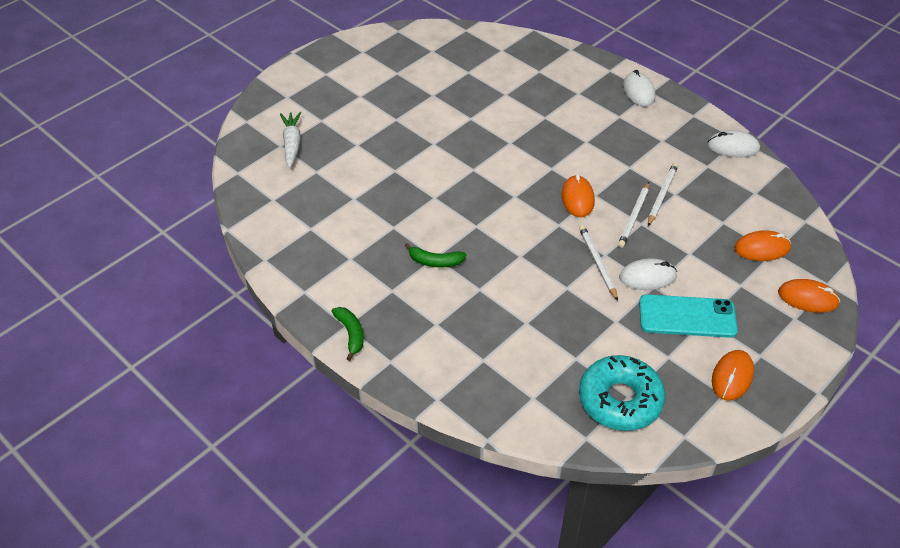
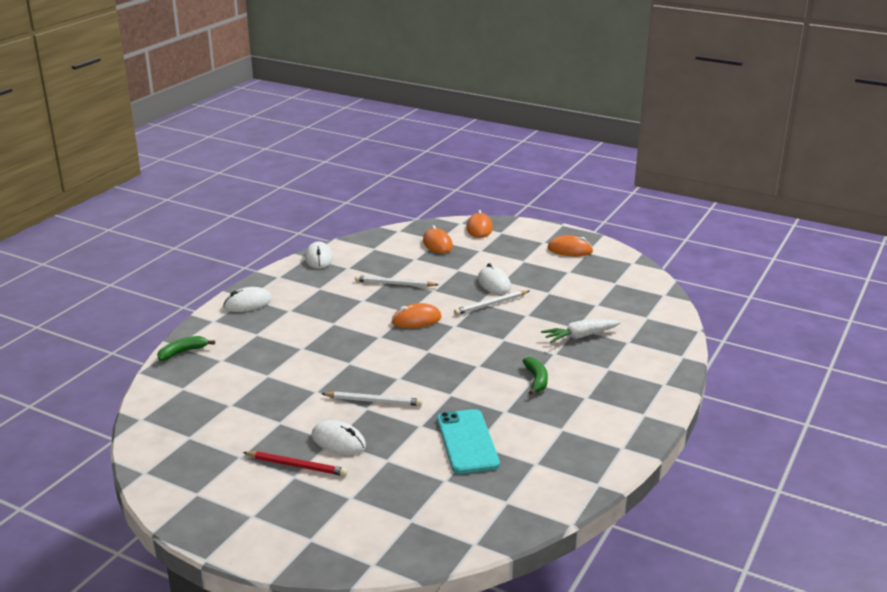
camera: 105 degrees left, 20 degrees down
(292, 144) = (404, 510): white carrot -> white carrot (580, 336)
(351, 334) = (651, 409): green banana -> green banana (182, 352)
(372, 98) = (297, 465): none -> red pencil
(393, 122) = (338, 441): none -> white mouse
(620, 400) = (621, 285): turquoise donut -> none
(634, 217) = (427, 293): white pencil -> white pencil (373, 401)
(687, 316) = (525, 267): turquoise phone -> turquoise phone (467, 441)

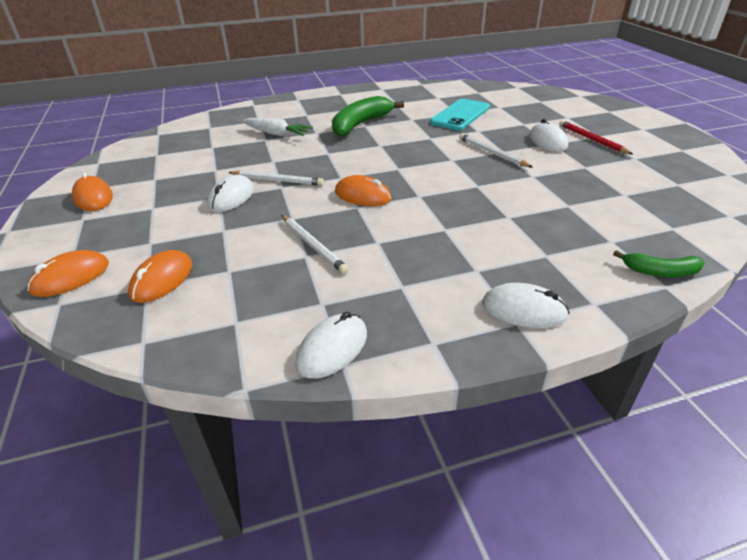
camera: 135 degrees left, 10 degrees up
(536, 380) = (360, 124): green banana -> green banana, size x1.82

